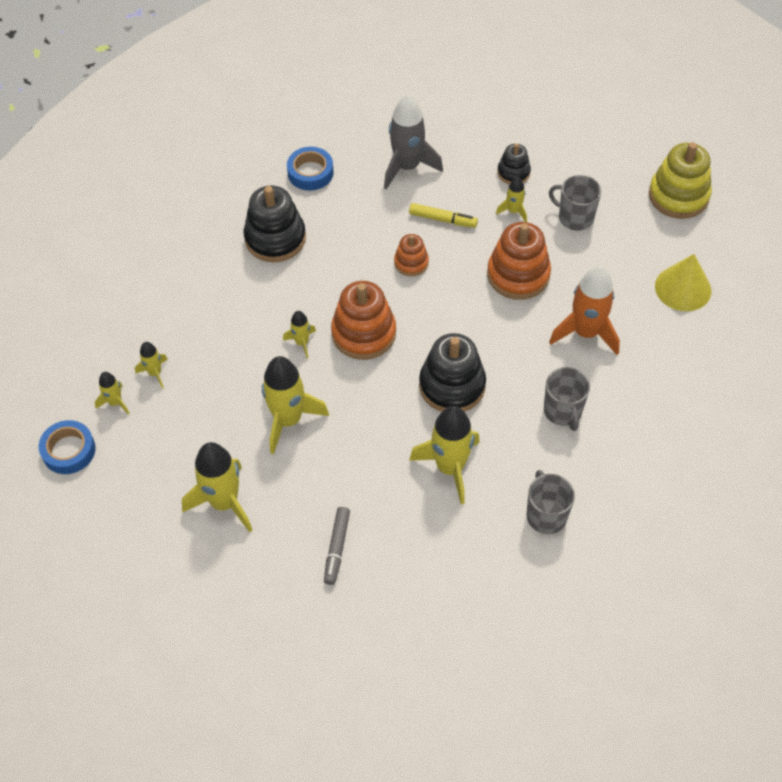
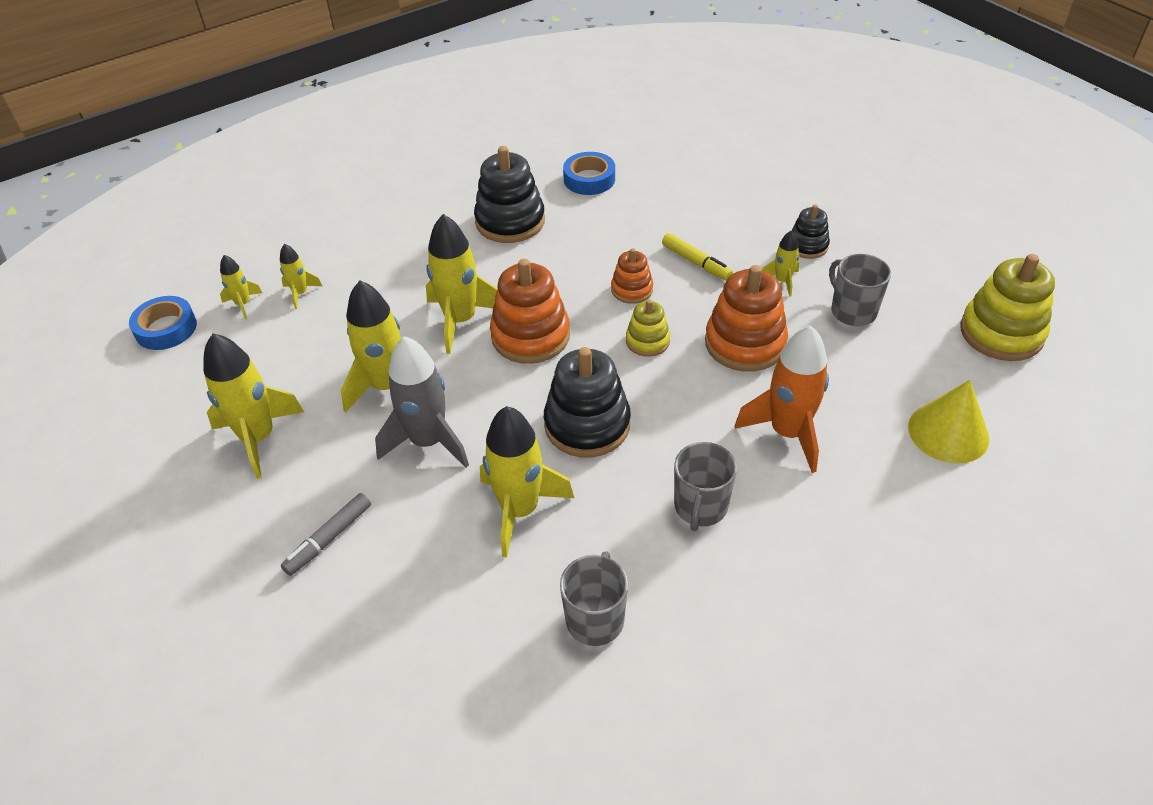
camera: 30 degrees right, 10 degrees down
(302, 342) = (460, 320): yellow rocket -> yellow rocket, size x2.00
(407, 167) = (692, 205): grey rocket -> grey rocket (428, 442)
(450, 301) = (647, 341): none -> yellow stacking toy

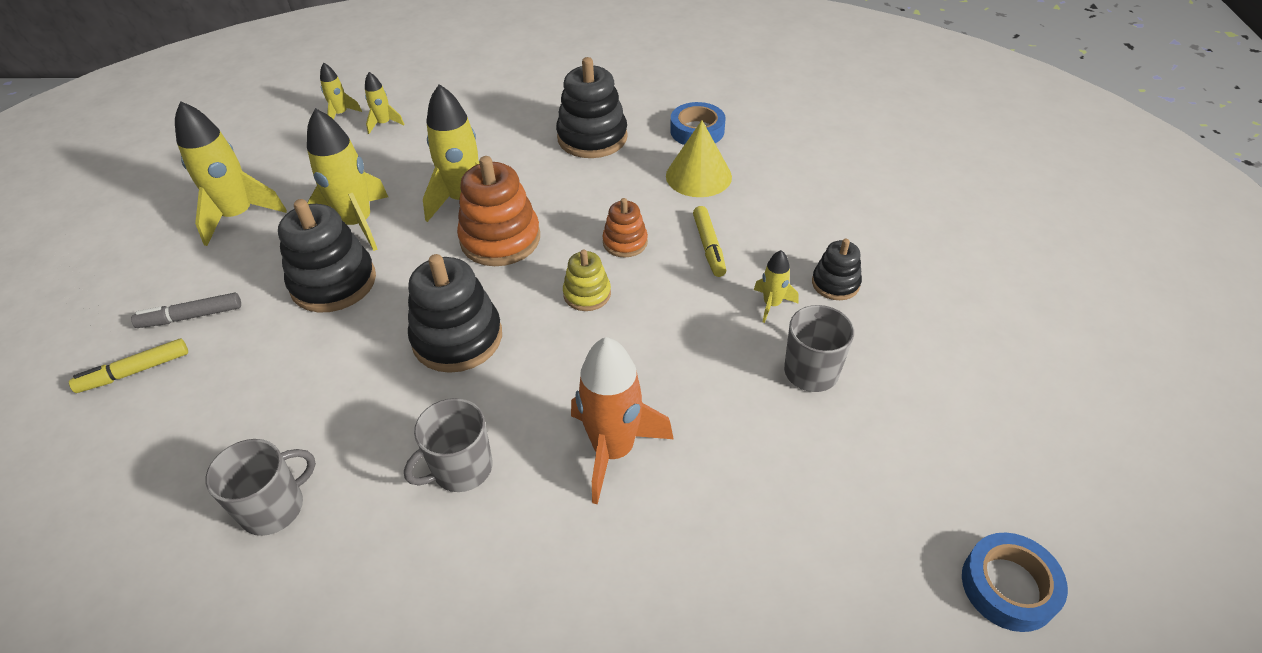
camera: 35 degrees right, 0 degrees up
(166, 328) = (278, 108): blue tape -> blue tape (1008, 586)
(335, 608) = (135, 371): none -> yellow marker
(428, 442) = (333, 282): grey rocket -> black stacking toy
(520, 510) = (329, 378): yellow rocket -> none
(745, 343) = (669, 343): orange stacking toy -> none
(948, 432) = (774, 553): yellow cone -> yellow cone (698, 176)
(1001, 333) = (956, 485): yellow stacking toy -> none

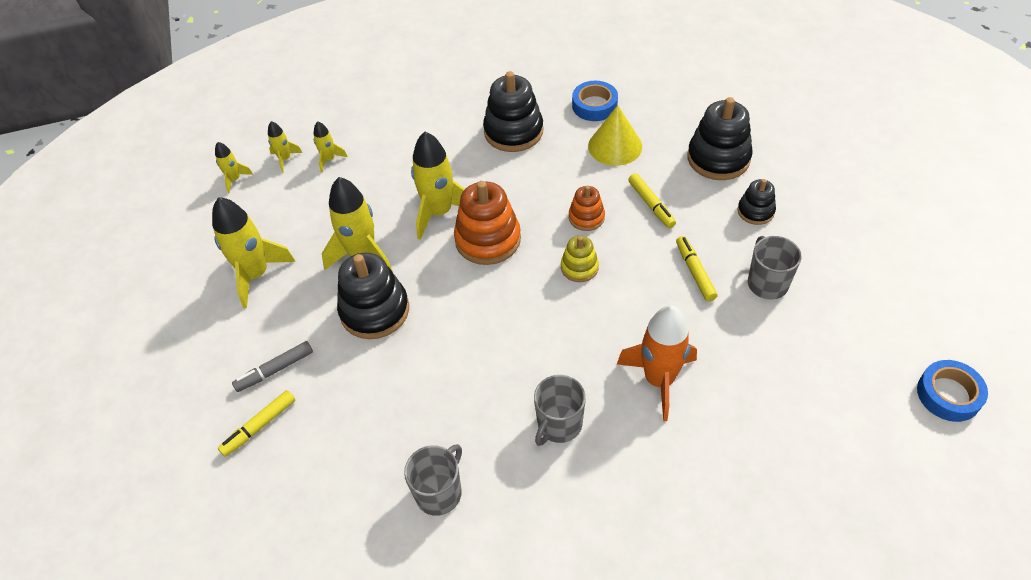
camera: 15 degrees left, 5 degrees up
(457, 338) = (500, 329): black stacking toy -> black stacking toy (718, 158)
(724, 334) = (695, 272): none -> yellow marker
(771, 304) = (718, 240): yellow rocket -> yellow rocket (234, 179)

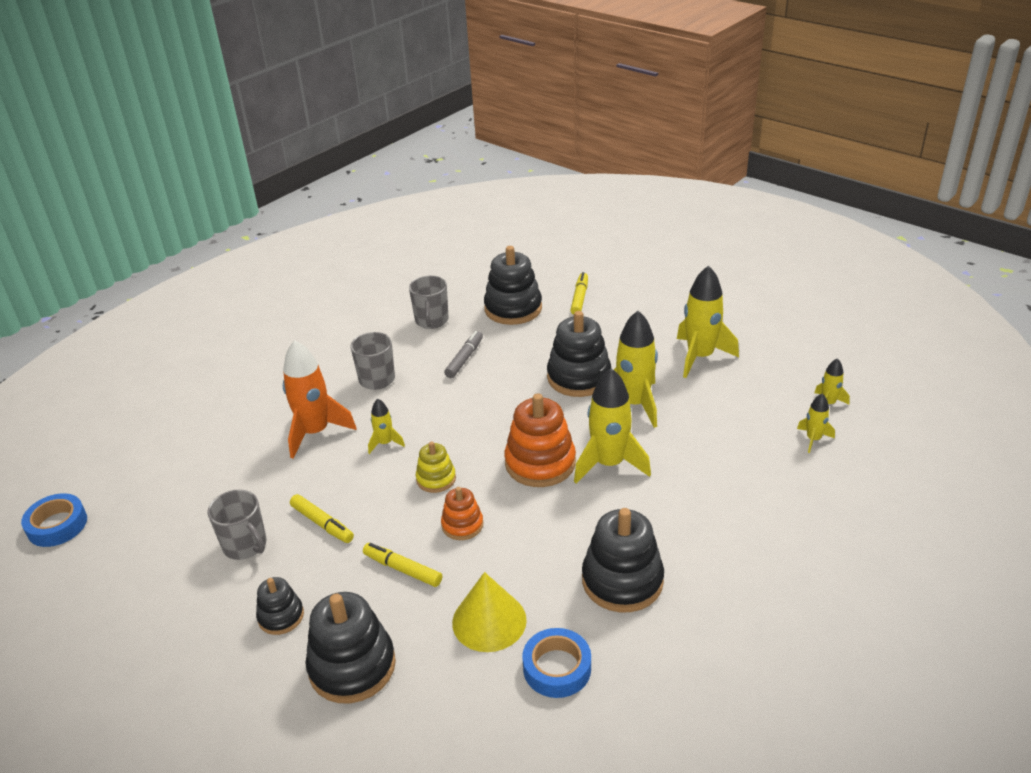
camera: 145 degrees right, 15 degrees down
(275, 370) = (607, 321): grey marker -> grey marker (464, 359)
(329, 159) = (772, 459): yellow rocket -> yellow rocket (385, 443)
(339, 455) = (513, 308): none -> black stacking toy

